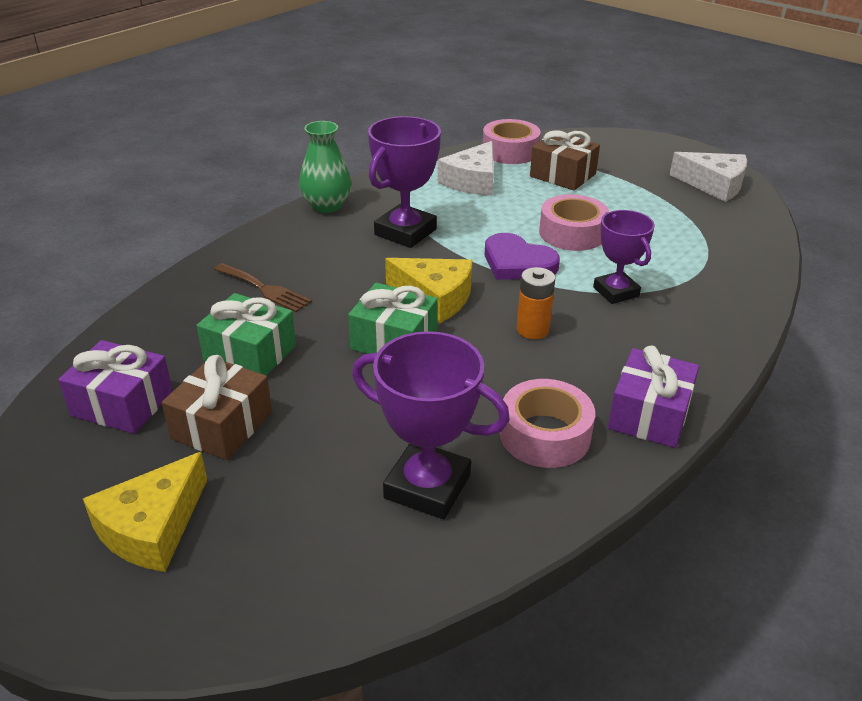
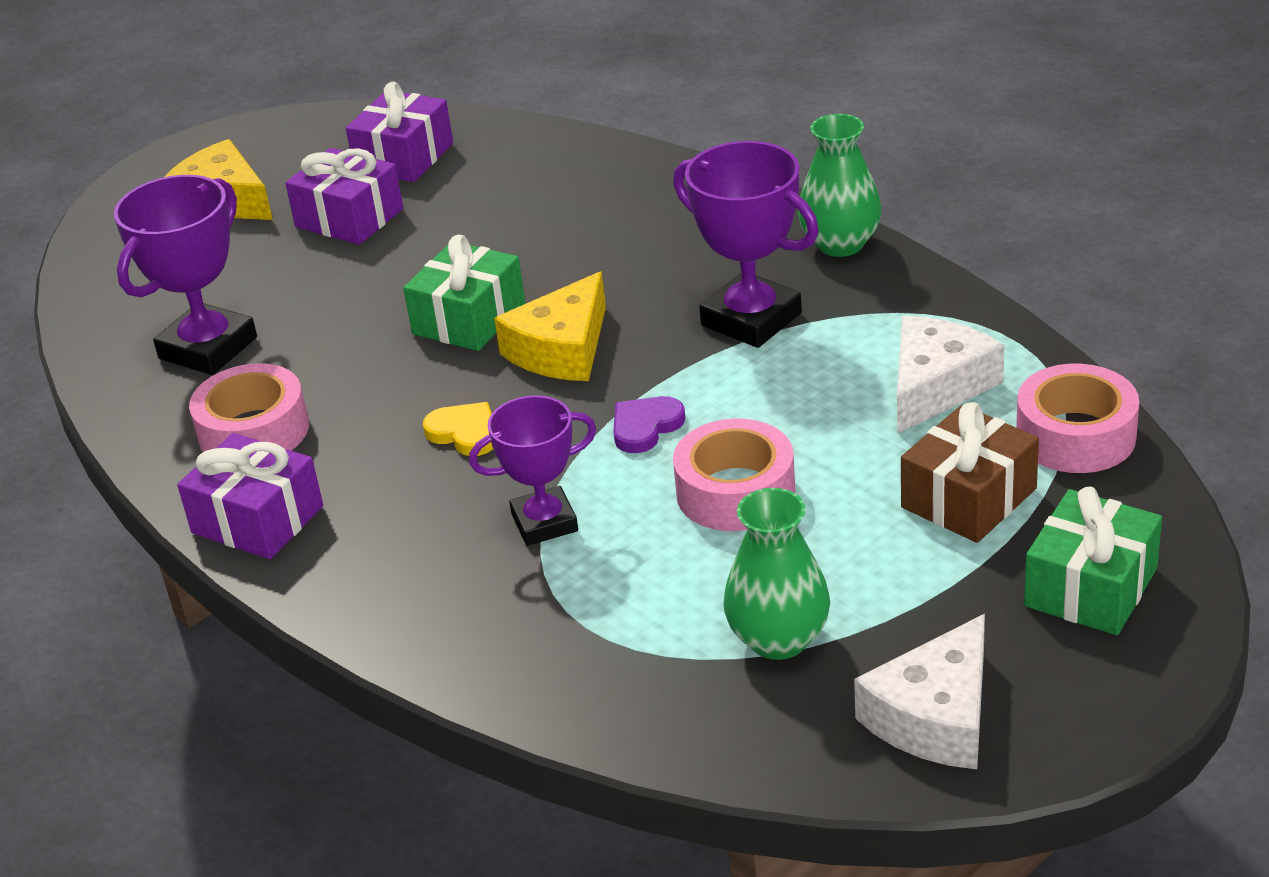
camera: 100 degrees right, 0 degrees up
(222, 425) = (349, 218): brown gift -> purple gift
(250, 353) = (471, 220): green gift -> green gift (1090, 587)
(265, 289) = (607, 215): brown fork -> none
(472, 181) = (936, 386): white cheese -> white cheese turned 90 degrees clockwise
(517, 263) = (645, 427): purple heart -> purple heart, size x0.64
(532, 330) = (465, 433): orange battery -> yellow heart
(682, 220) = (778, 639): none -> green vase

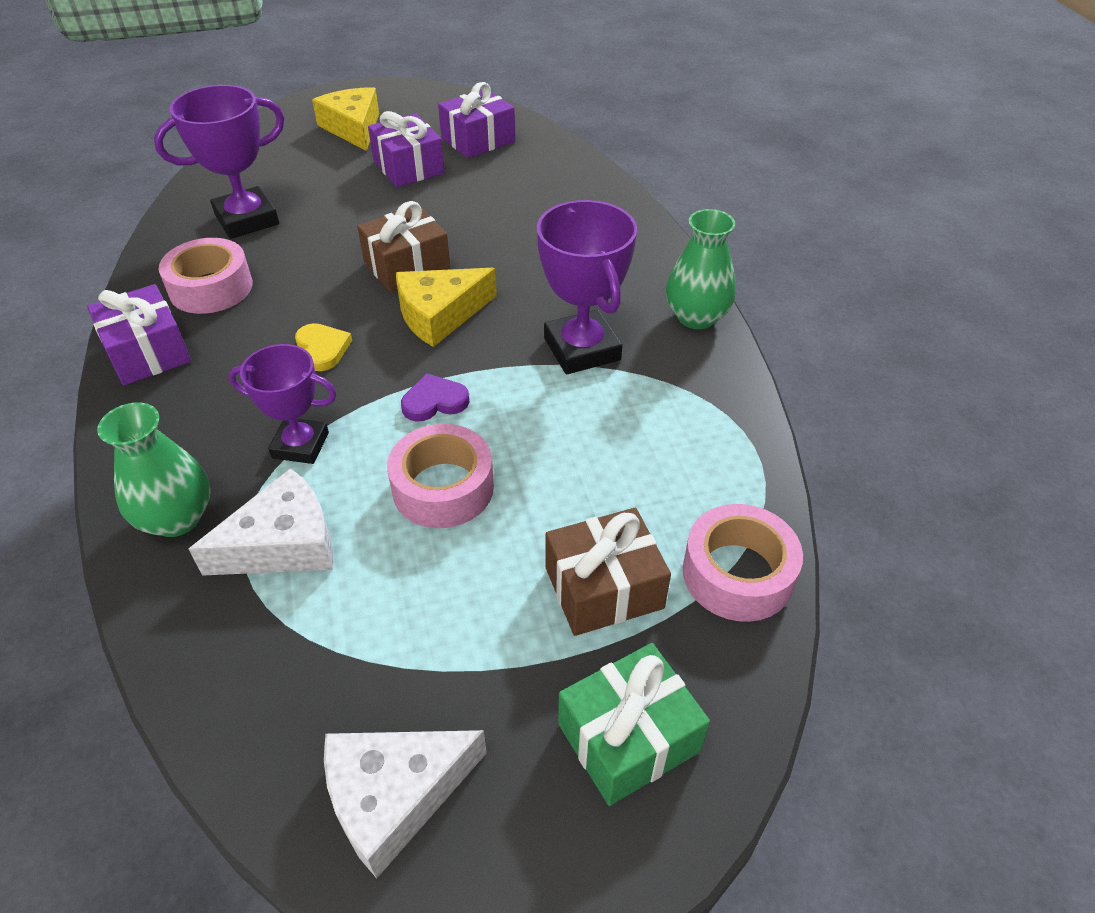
camera: 25 degrees right, 10 degrees up
(469, 318) = (407, 266): green gift -> brown gift
(778, 639) = (352, 640): green vase -> green vase (177, 518)
(936, 386) = (665, 470): white cheese -> white cheese (283, 544)

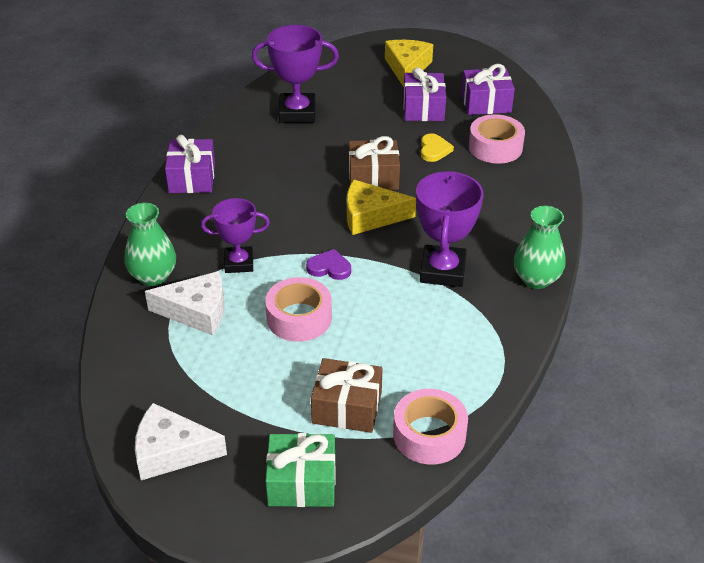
camera: 30 degrees right, 5 degrees down
(211, 288) = (249, 151): pink tape -> pink tape (495, 147)
(300, 445) = (239, 263): purple trophy -> purple trophy turned 45 degrees counterclockwise
(322, 349) = (287, 212): yellow heart -> yellow heart (434, 150)

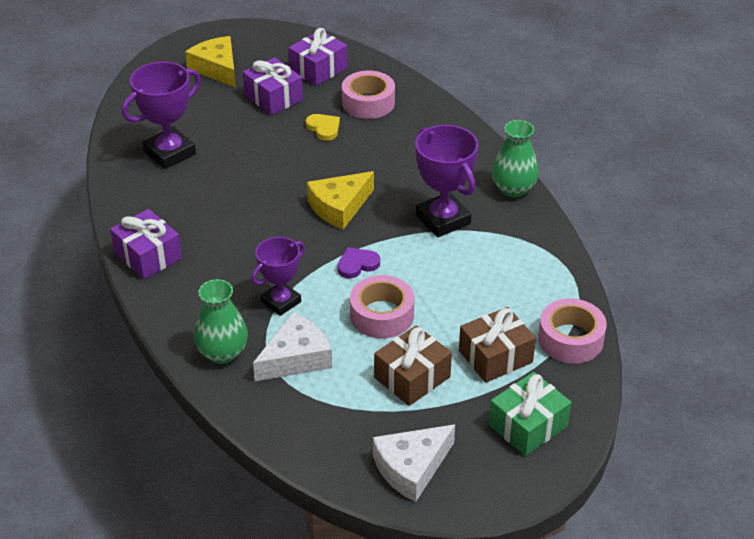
camera: 40 degrees left, 0 degrees up
(373, 177) = (303, 175): brown gift -> brown gift (412, 377)

